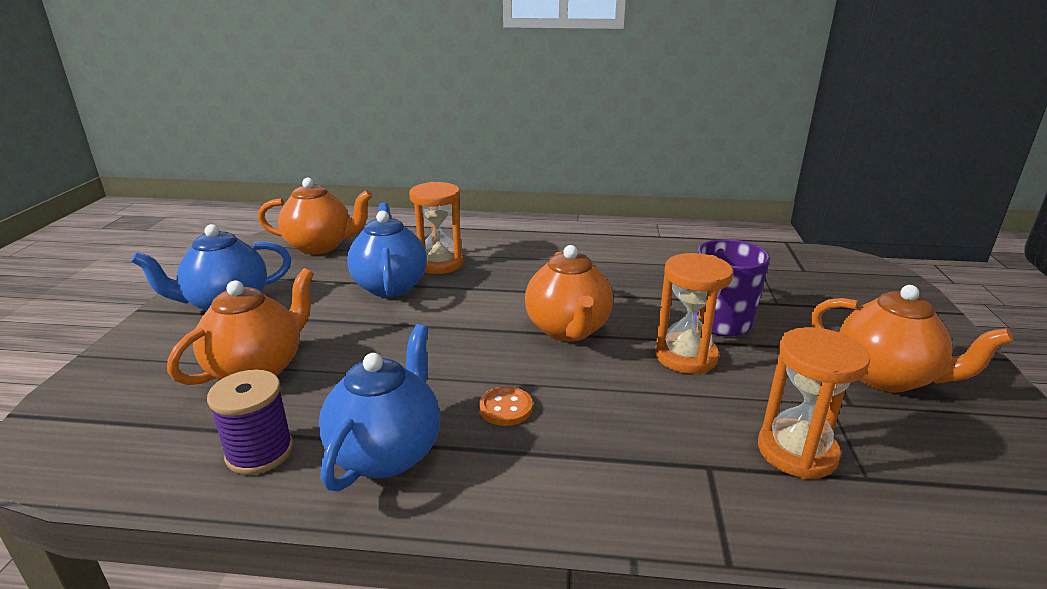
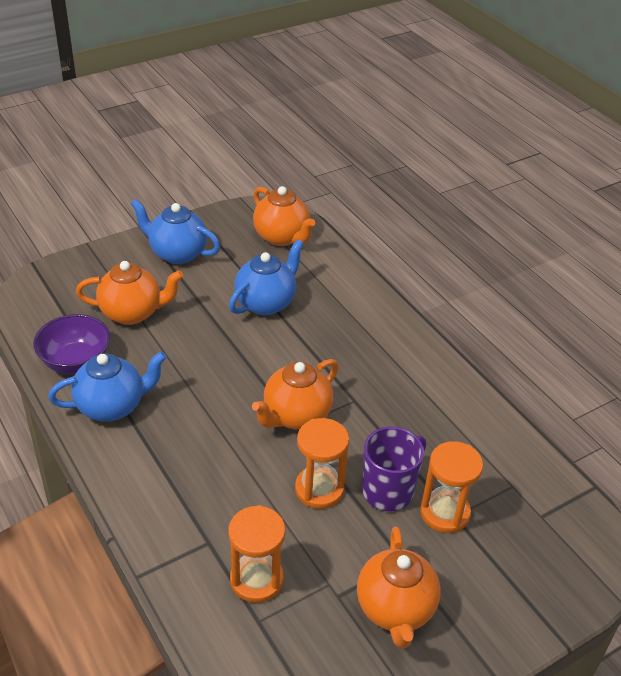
camera: 50 degrees right, 15 degrees up
(260, 452) = (76, 362): purple spool -> purple bowl
(439, 264) = (319, 306): orange hourglass -> orange hourglass (445, 513)
(506, 408) = (186, 431): orange button -> none

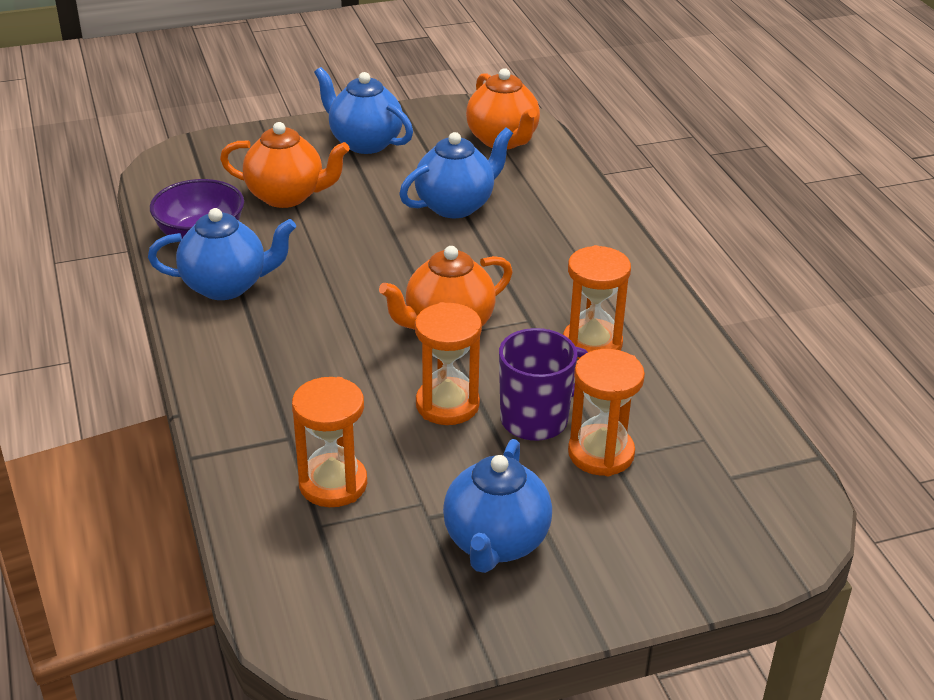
camera: 15 degrees right, 5 degrees down
(395, 609) = (495, 543): orange teapot -> blue teapot
(407, 414) = (592, 344): none -> orange hourglass

